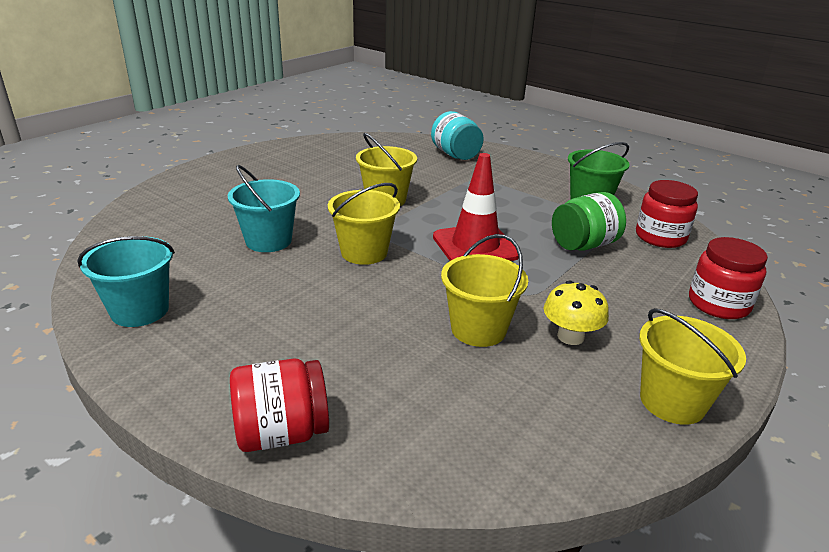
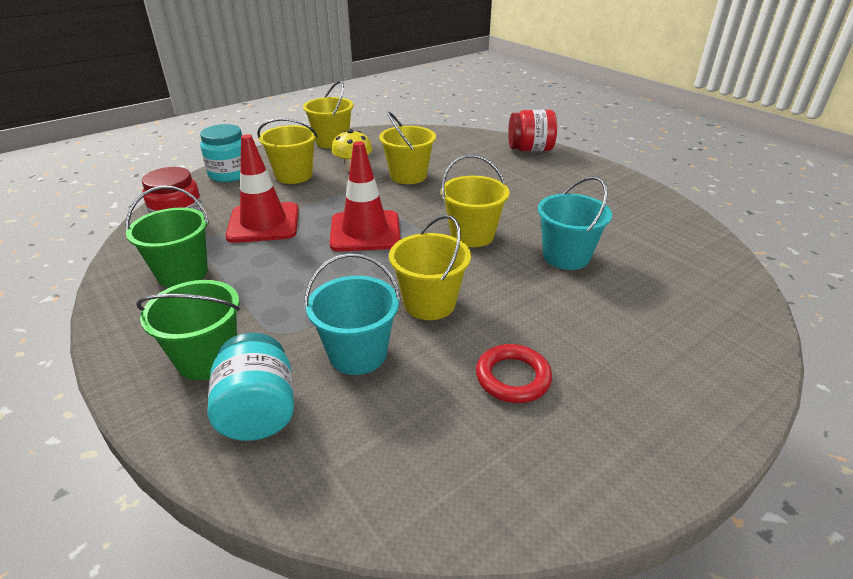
camera: 165 degrees left, 5 degrees up
(140, 310) = (644, 207): turquoise bucket -> turquoise bucket (358, 354)
(322, 173) = (513, 377): none -> red ring
(506, 167) = (207, 359): none -> green bucket
(583, 245) = (264, 223): green jar -> red traffic cone
(635, 311) = (294, 175): none -> yellow bucket
(718, 304) = (230, 174): red jar -> turquoise jar

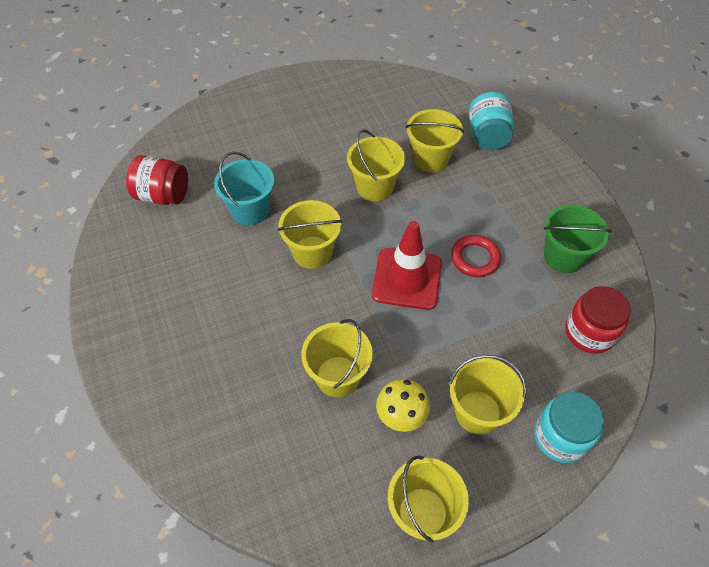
camera: 165 degrees left, 20 degrees up
(207, 359) = (523, 173): green bucket -> none
(264, 223) = (504, 314): red traffic cone -> none
(358, 354) = (430, 159): turquoise bucket -> yellow bucket
(513, 377) = (345, 128): red ring -> red ring (475, 258)
(530, 149) = (154, 411): red jar -> red jar (163, 195)

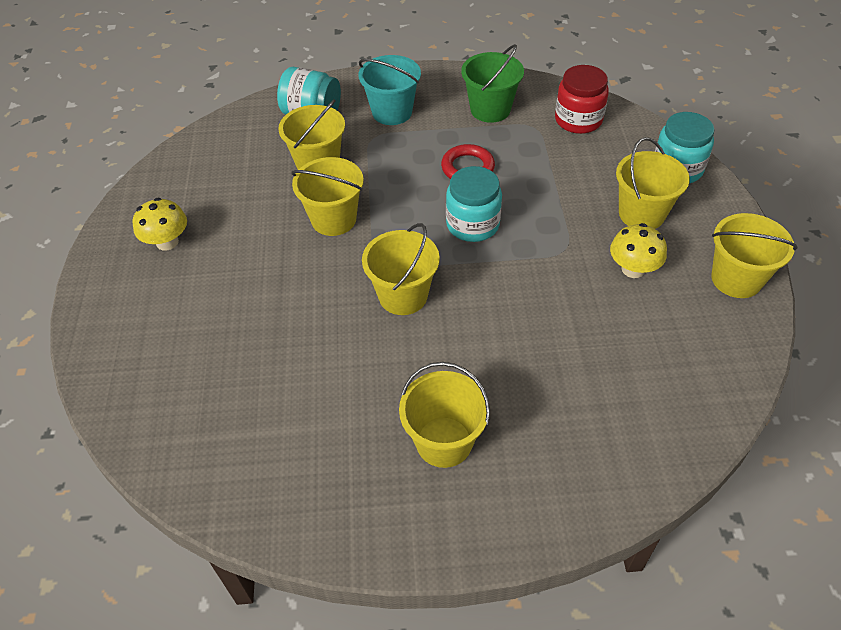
camera: 70 degrees left, 5 degrees down
(163, 195) = (229, 440): red jar -> none
(250, 210) = (308, 344): turquoise bucket -> turquoise bucket (392, 112)
(316, 105) = (167, 242): none -> yellow mushroom
(338, 376) = (576, 309): yellow bucket -> yellow bucket (444, 442)
(407, 279) = (472, 224): red traffic cone -> turquoise jar

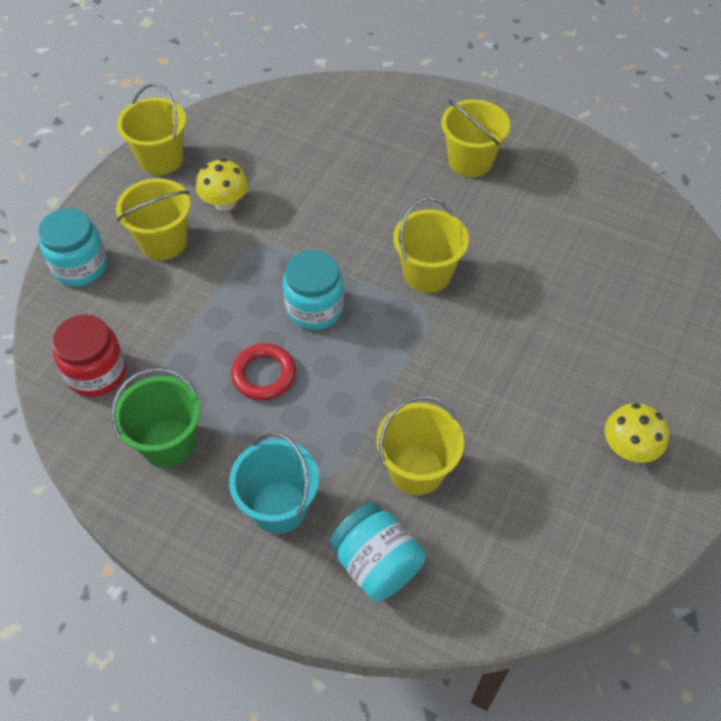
camera: 150 degrees left, 5 degrees up
(333, 219) = (441, 384): yellow bucket -> none

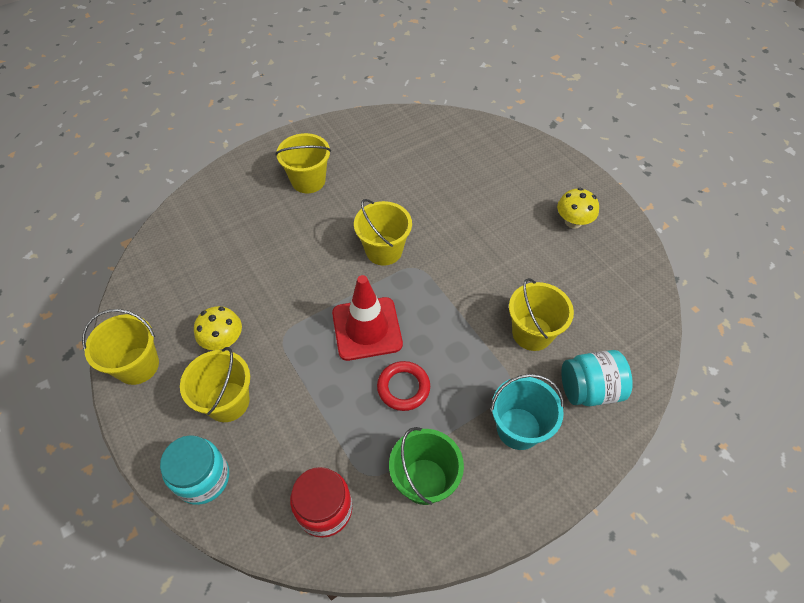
camera: 60 degrees left, 0 degrees up
(314, 308) = (367, 328): turquoise jar -> red traffic cone

